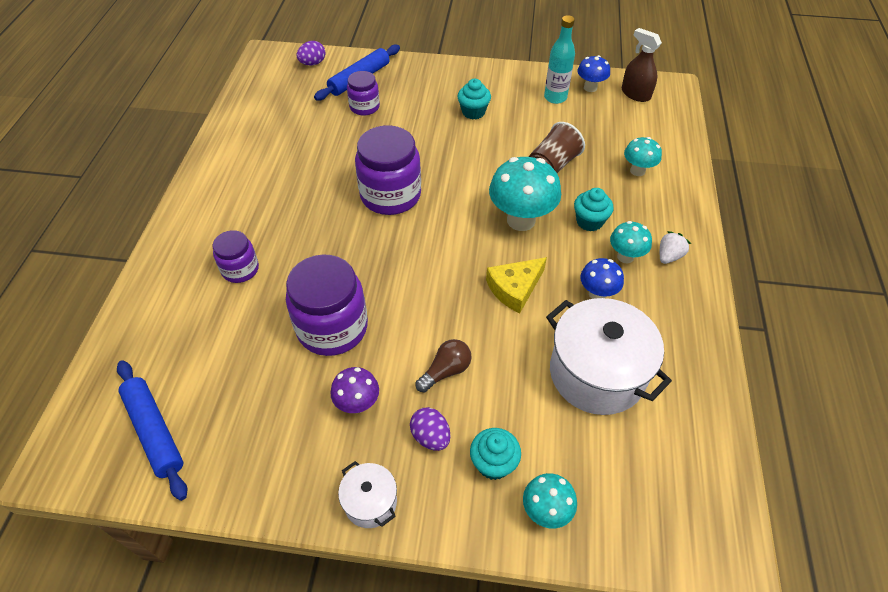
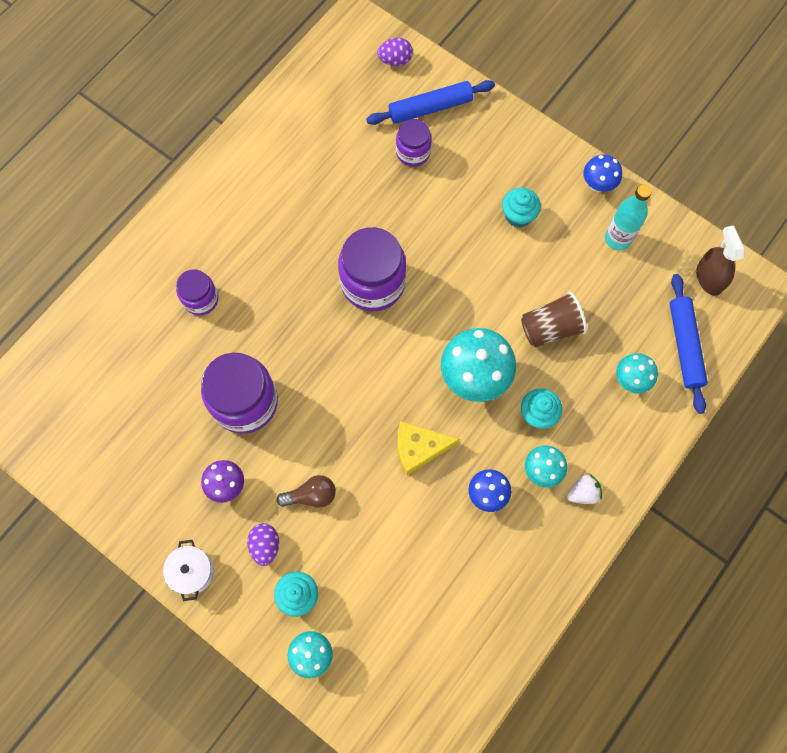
camera: 30 degrees right, 20 degrees up
(154, 431) = (70, 423): blue rolling pin -> blue rolling pin (684, 345)
(590, 88) = (666, 244): blue mushroom -> blue mushroom (597, 185)
(597, 373) = (431, 568): white pot -> none

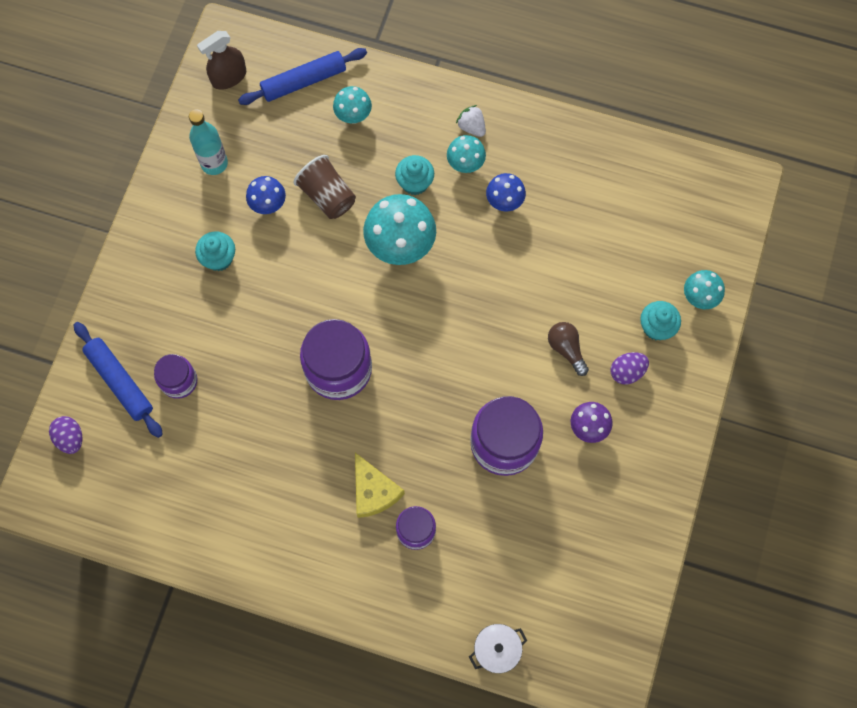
camera: 110 degrees left, 0 degrees up
(192, 571) = (676, 426): white pot -> white pot (496, 649)
(419, 448) = (485, 272): yellow cheese -> yellow cheese (373, 491)
(597, 185) = (161, 196): blue mushroom -> blue mushroom (268, 205)

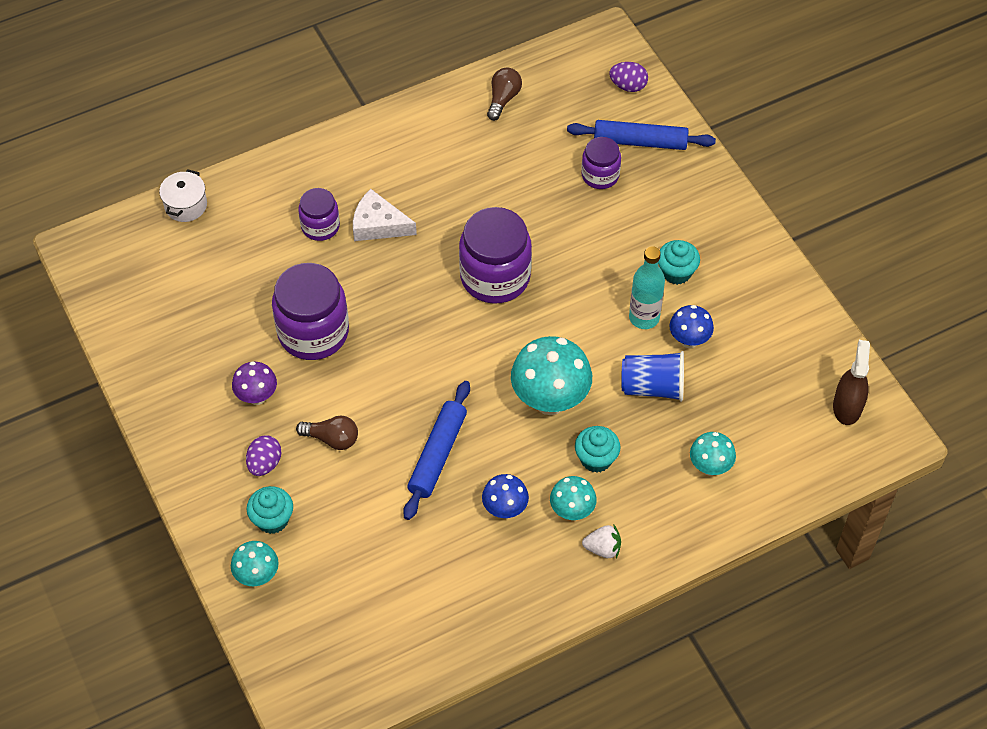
camera: 135 degrees right, 15 degrees down
(169, 517) = (503, 99): none -> brown light bulb
(214, 163) = (769, 333): turquoise bottle -> turquoise bottle (644, 317)
(304, 81) = (785, 458): blue rolling pin -> blue rolling pin (437, 454)
(327, 196) = (652, 387): brown cup -> blue cup
(373, 491) = (378, 225): yellow cheese -> white cheese

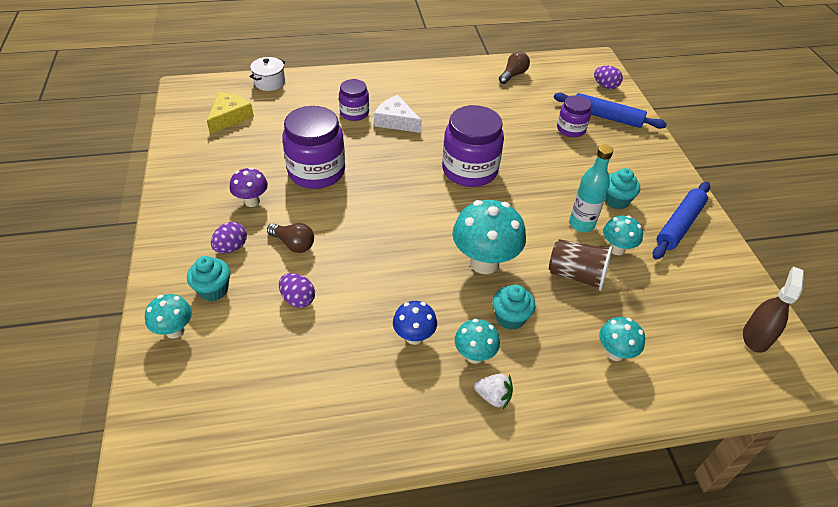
camera: 15 degrees right, 10 degrees down
(164, 279) = (229, 117): none -> yellow cheese
(368, 503) = (298, 299): none -> purple egg
(437, 454) = (373, 278): blue rolling pin -> blue rolling pin (679, 225)
(652, 387) = (576, 275): blue cup -> brown cup
(689, 340) = (616, 249): blue mushroom -> turquoise mushroom

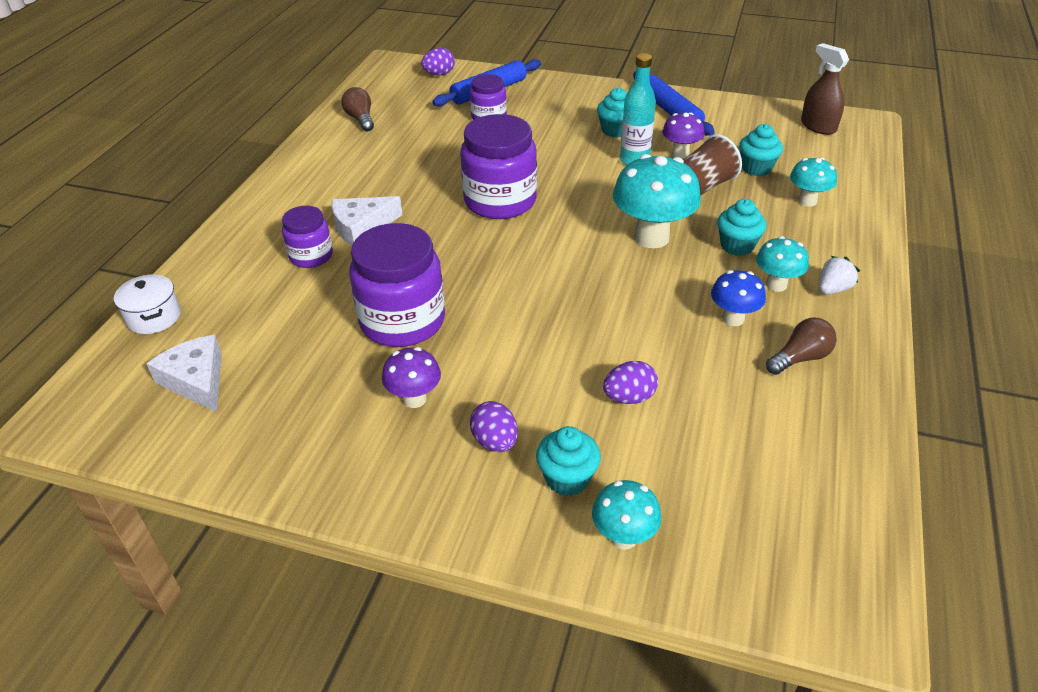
camera: 60 degrees left, 5 degrees down
(229, 117) = (196, 380): yellow cheese -> white cheese
(293, 244) = (528, 378): brown light bulb -> brown light bulb (800, 358)
(616, 249) = (680, 154): turquoise mushroom -> purple mushroom
(638, 305) = (756, 168): none -> turquoise cupcake

